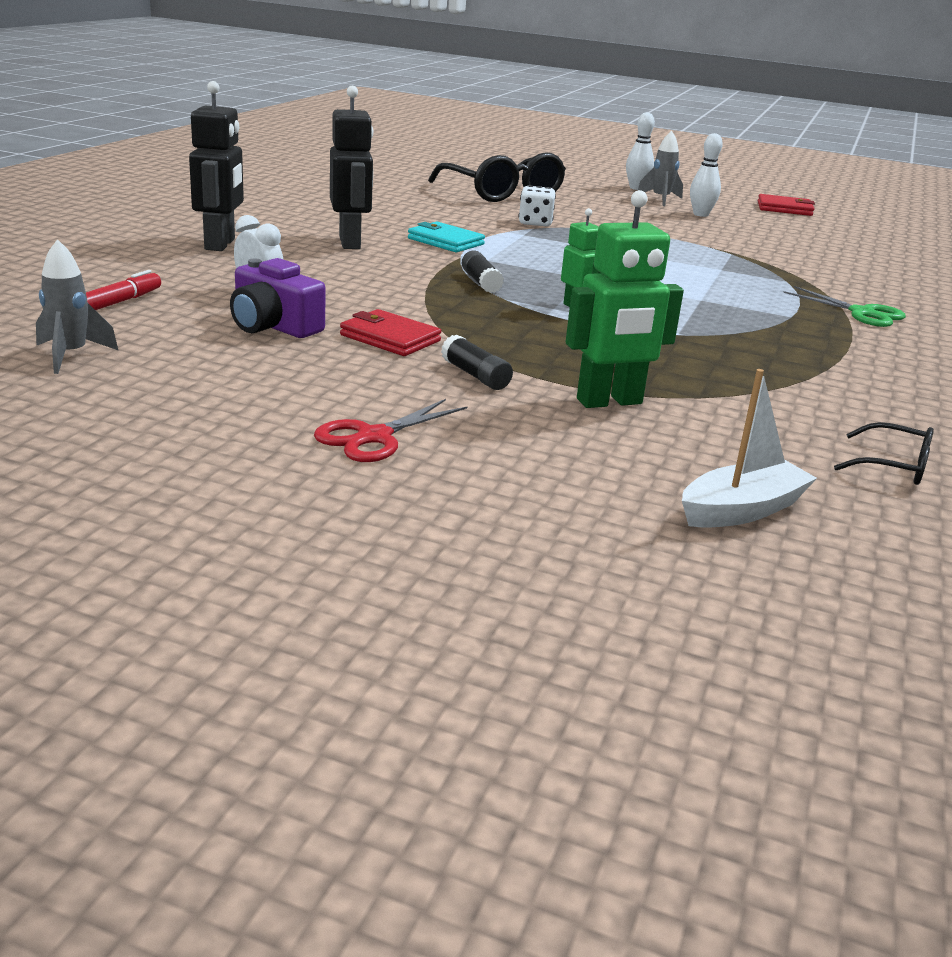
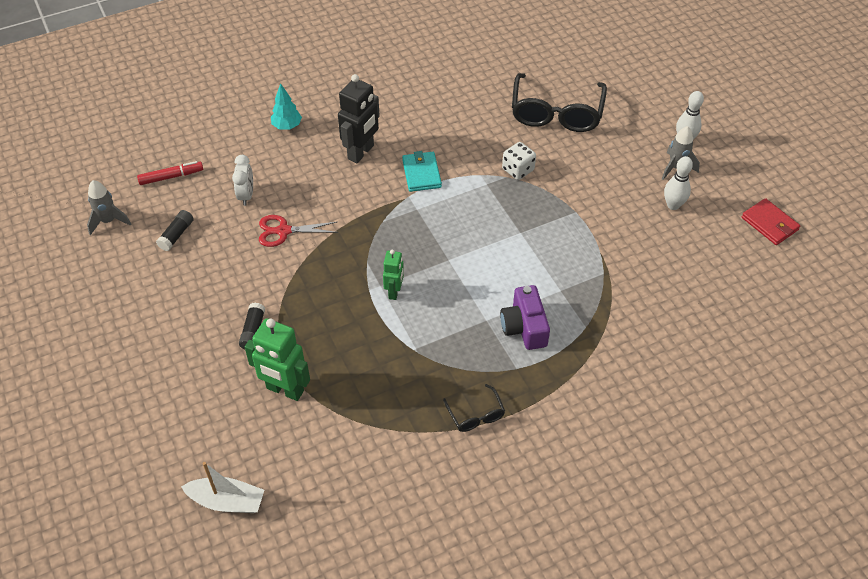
camera: 45 degrees right, 25 degrees up
(220, 244) = (287, 126): black robot -> turquoise tree
(273, 326) = (216, 234): purple camera -> purple camera (524, 327)
(374, 437) = (152, 356): red scissors -> red scissors (283, 231)
(390, 338) = (256, 274): red wallet -> none
(481, 282) = (377, 236): black glue stick -> black glue stick (176, 235)
(861, 313) = (573, 390): green scissors -> none
(894, 466) = (343, 523): black glasses -> black glasses (476, 415)

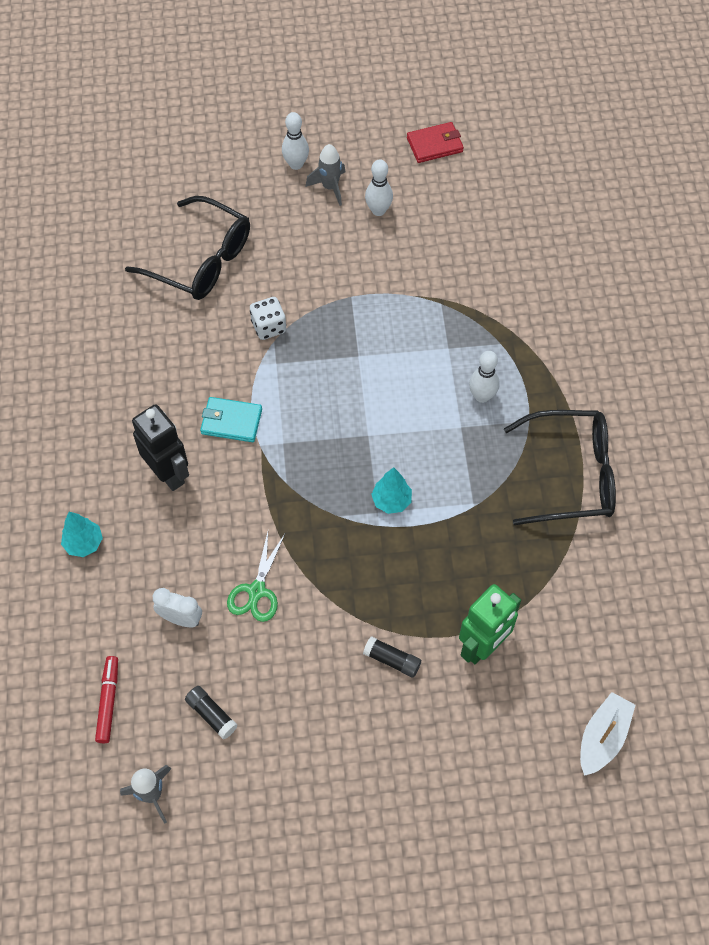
camera: 70 degrees left, 10 degrees up
(283, 231) = (257, 591): red scissors -> green scissors
(394, 292) = (391, 501): green robot -> turquoise tree
(476, 415) = (571, 475): black glasses -> black glasses, size x2.15
(524, 327) = (482, 396): purple camera -> white bowling pin

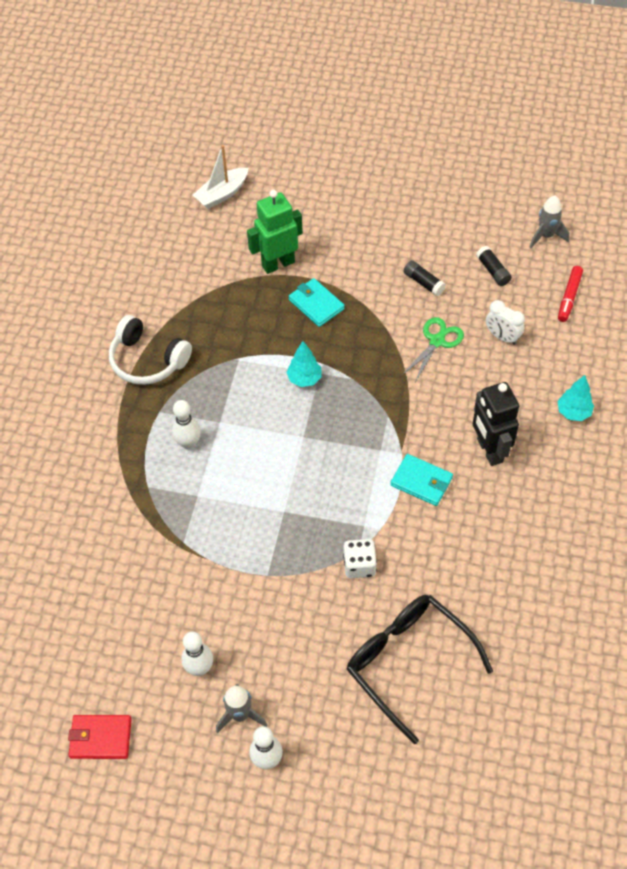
camera: 160 degrees left, 5 degrees down
(392, 660) = (348, 271): black glue stick -> black glue stick (423, 283)
(414, 601) = (316, 304): none -> turquoise wallet
(571, 475) = (148, 360): black glasses -> white headphones

